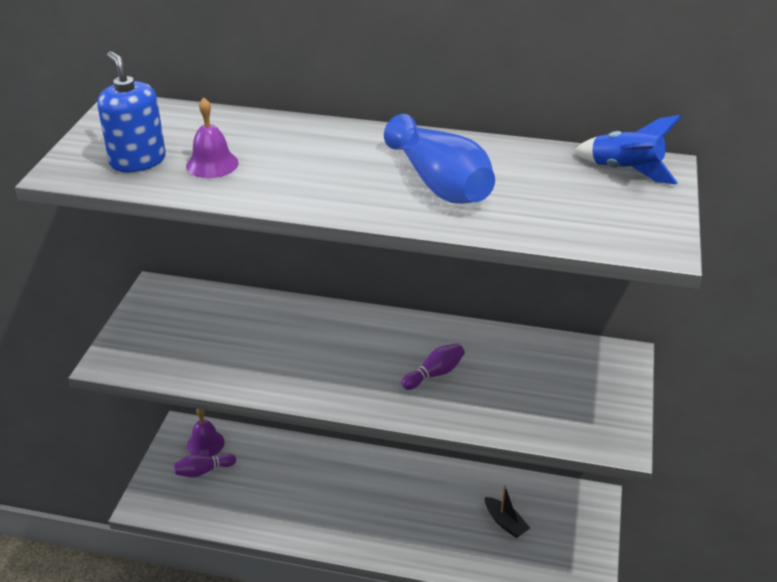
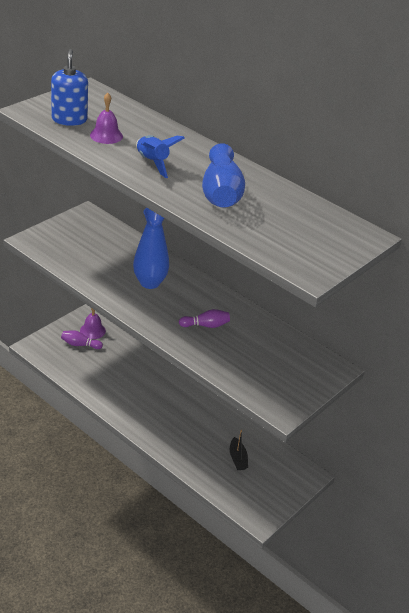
camera: 25 degrees right, 0 degrees up
(317, 348) = (149, 282): none -> blue vase
(625, 171) = (342, 229): blue rocket -> blue rocket (152, 163)

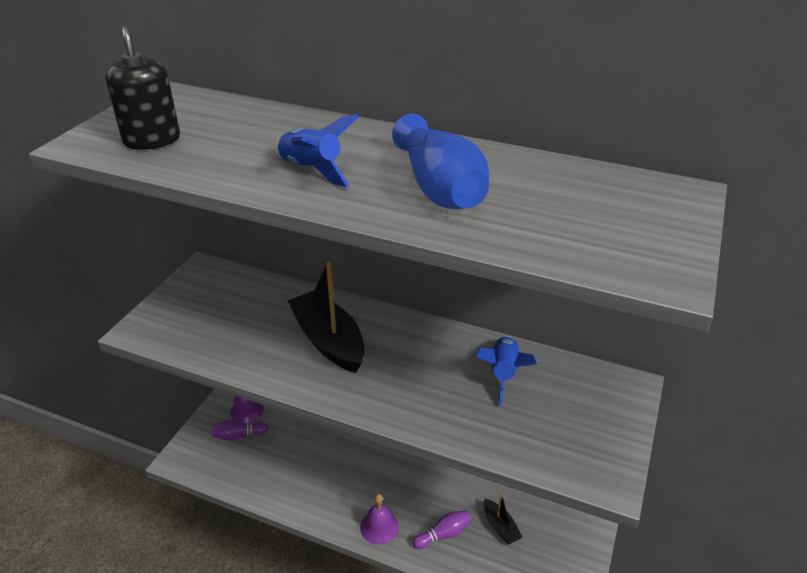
camera: 15 degrees left, 0 degrees up
(69, 119) = (152, 140): blue soap dispenser -> black soap dispenser
(106, 135) = (220, 149): purple bell -> purple bell (379, 527)
(149, 282) = (329, 341): blue vase -> black boat
(205, 325) = (434, 380): purple bowling pin -> purple bowling pin (443, 534)
(254, 336) = (503, 374): none -> blue rocket

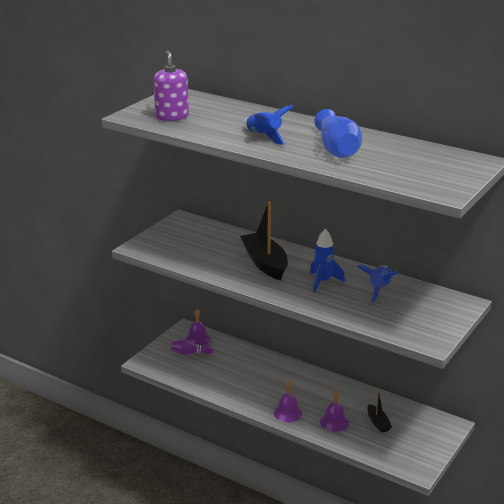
camera: 10 degrees right, 10 degrees down
(152, 140) = (172, 116): black soap dispenser -> purple soap dispenser
(419, 369) = (323, 282): none -> blue rocket
(443, 534) = (334, 422): purple bowling pin -> purple bell

